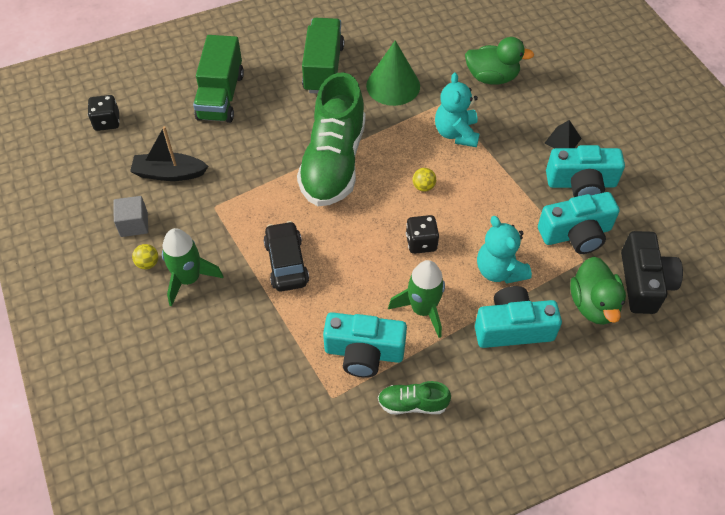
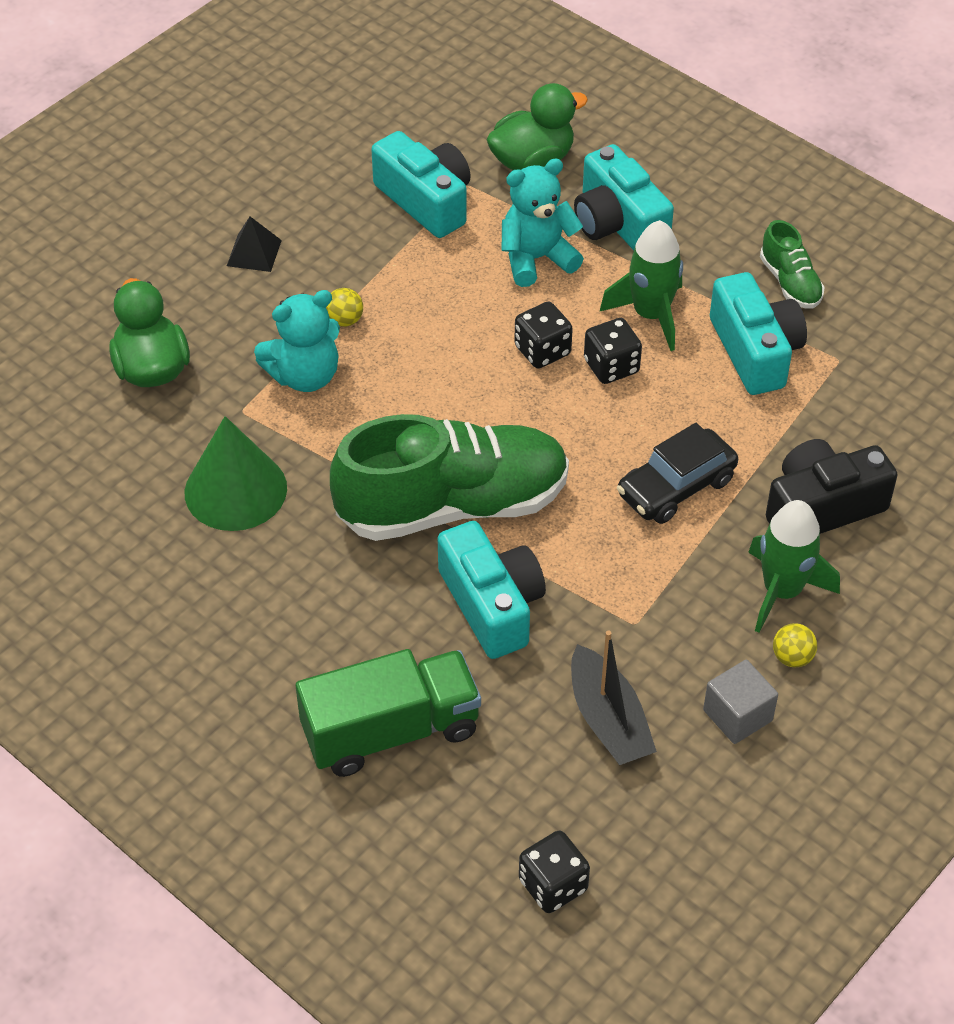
camera: 115 degrees left, 5 degrees down
(323, 68) = (241, 604): green truck -> none
(391, 271) = (611, 366): none -> black dice
(423, 187) = (437, 380): yellow ball -> yellow ball (345, 320)
(499, 270) = (536, 259): turquoise teddy bear -> turquoise teddy bear turned 150 degrees counterclockwise
(581, 183) = (330, 215): turquoise camera -> turquoise camera (492, 604)
(644, 282) = (467, 124): black camera -> black camera (821, 507)

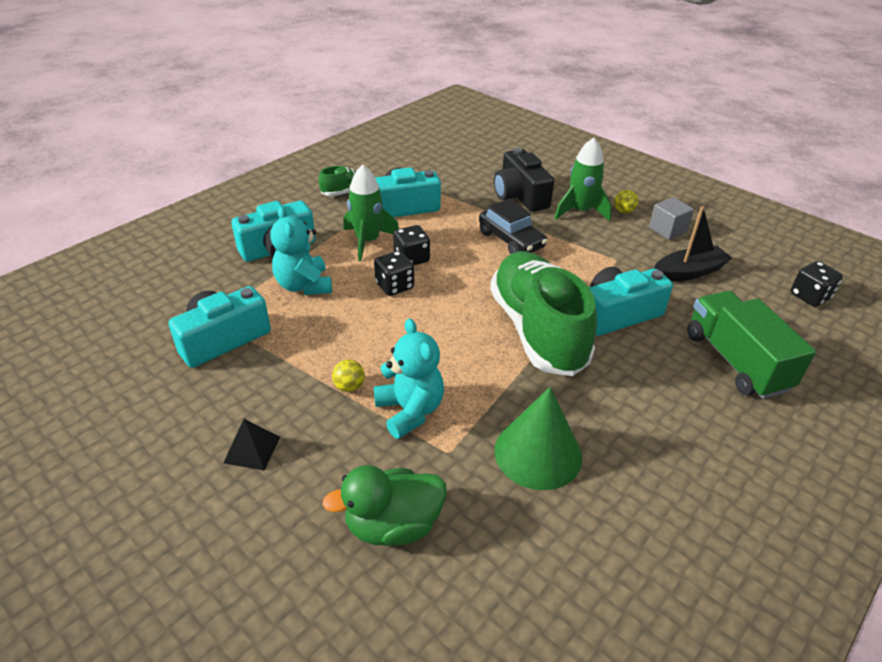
camera: 90 degrees left, 10 degrees down
(532, 161) = (200, 284): green duck -> none

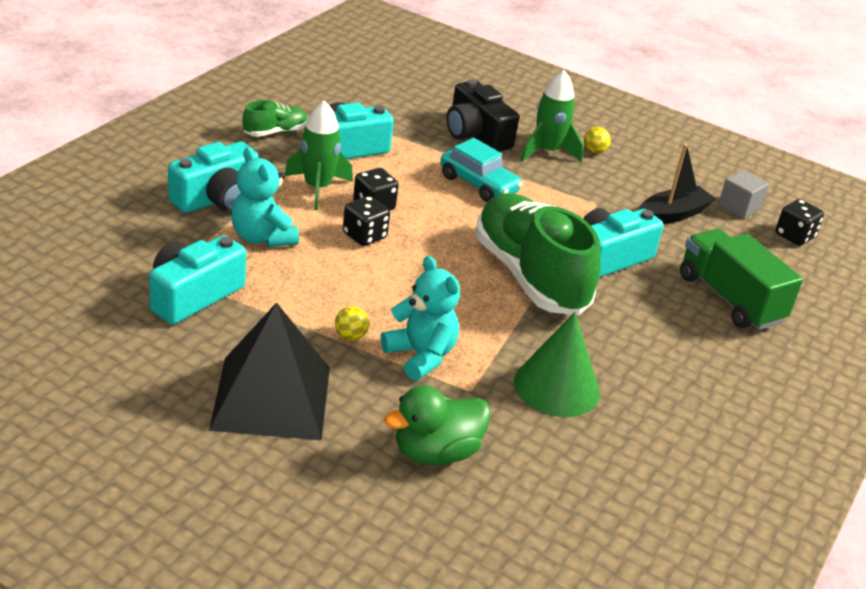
camera: 15 degrees left, 5 degrees down
(252, 449) = (271, 397): black pyramid -> black pyramid, size x2.43
(511, 240) = (478, 184): black car -> turquoise car
(667, 230) = (644, 171): grey cube -> grey cube (738, 207)

